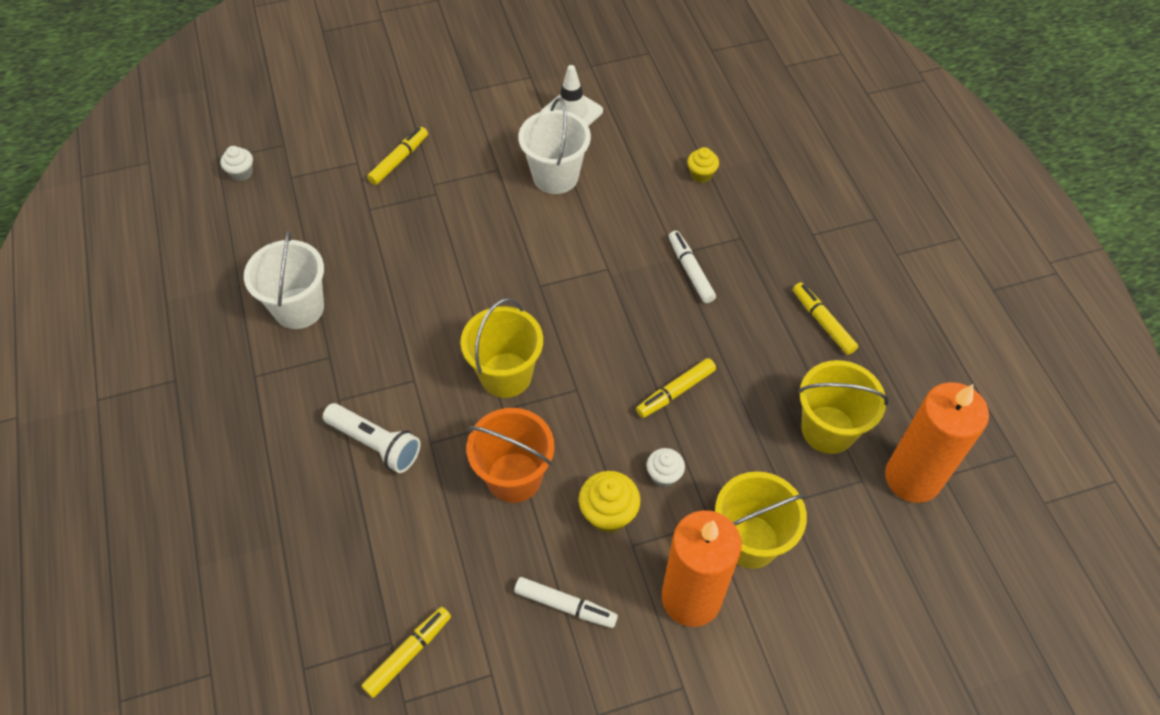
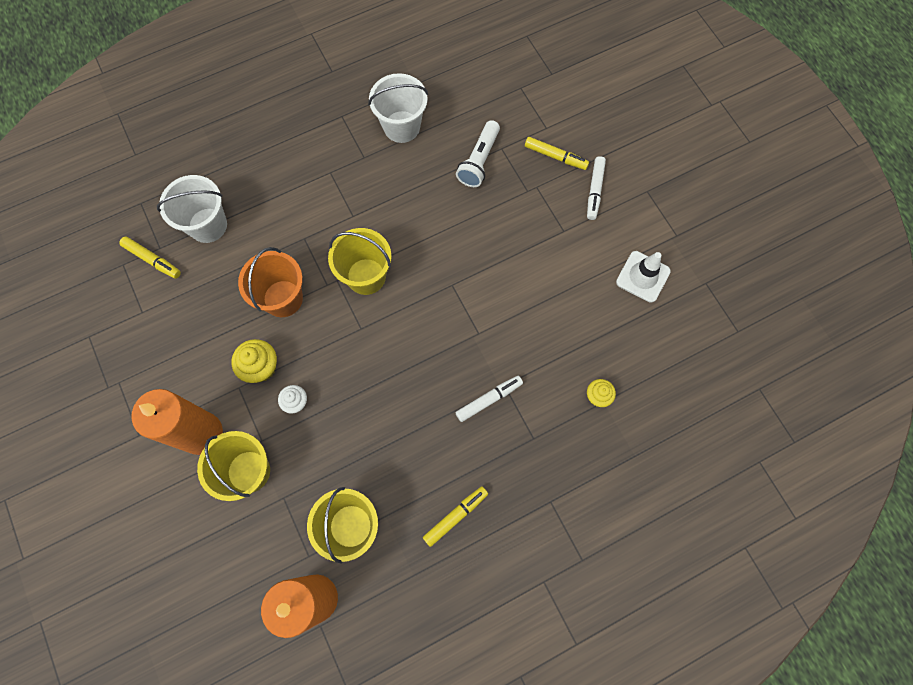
camera: 80 degrees right, 15 degrees up
(241, 173) = (517, 55): white cupcake -> none
(375, 443) = (298, 203): white flashlight -> white flashlight (479, 161)
(555, 176) = (566, 276): white bucket -> white bucket (208, 225)
(565, 605) = (191, 349): white marker -> white marker (595, 190)
(676, 392) = (369, 402): yellow marker -> none

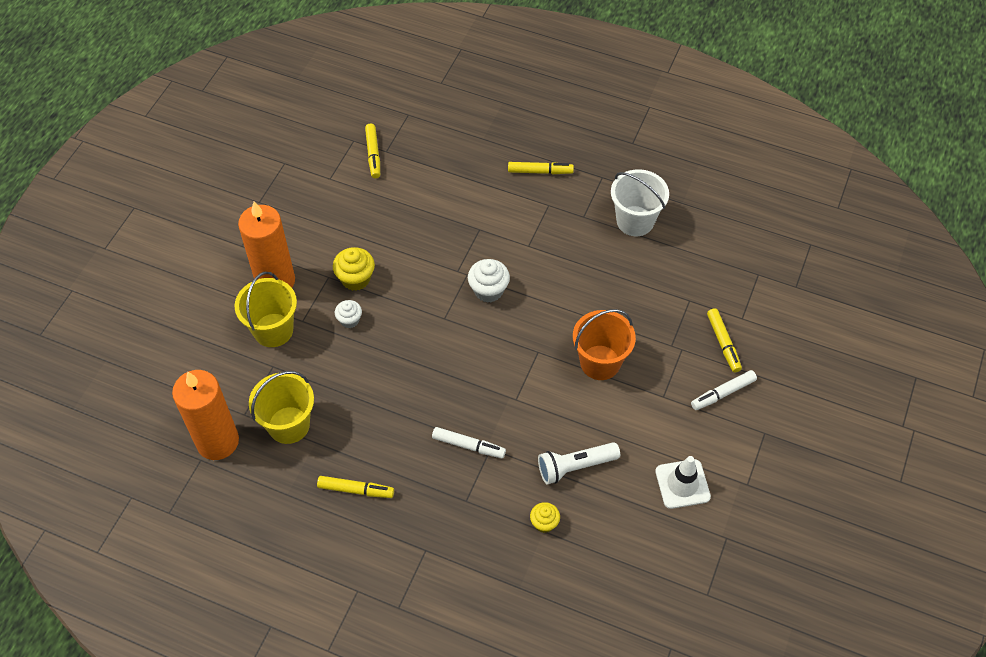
camera: 50 degrees right, 15 degrees down
(208, 225) = (431, 165): white bucket -> none
(283, 298) = (420, 252): orange bucket -> orange bucket (600, 362)
(294, 153) = (540, 171): none -> yellow marker
(366, 276) = (488, 290): yellow bucket -> white cupcake
(479, 161) = (662, 293): white flashlight -> white flashlight (575, 466)

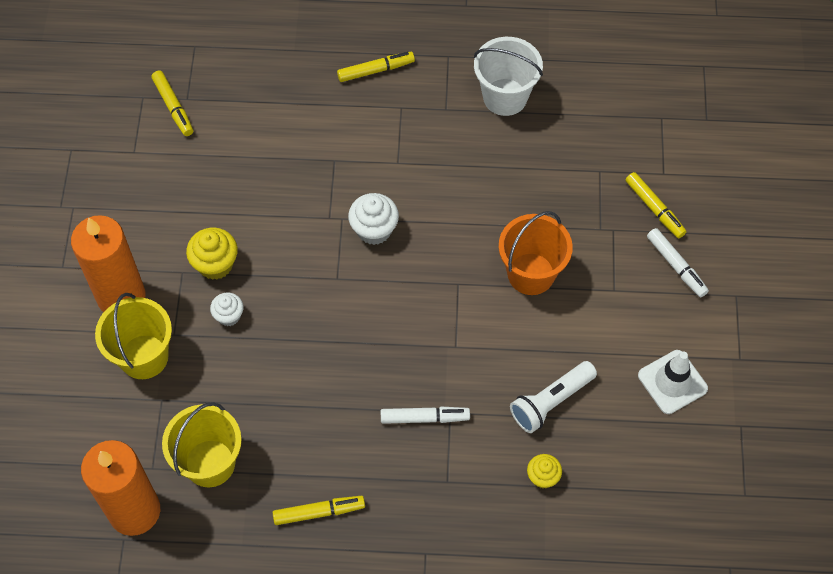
camera: 20 degrees left, 5 degrees up
(723, 393) = (676, 265): white marker -> white marker turned 75 degrees counterclockwise

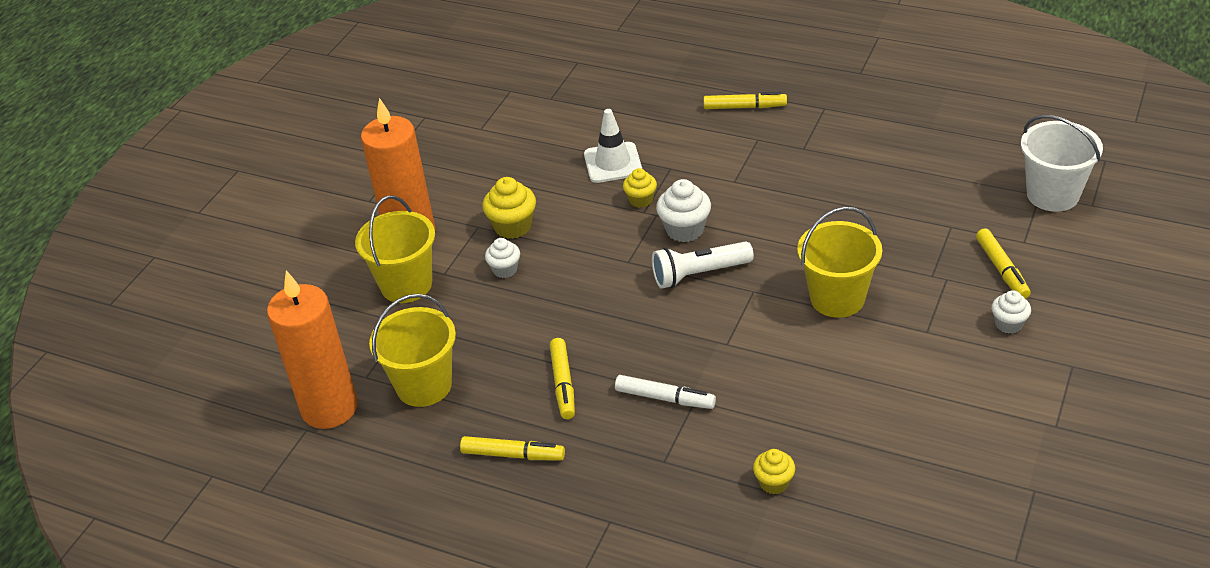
camera: 25 degrees right, 20 degrees down
(173, 107) = (534, 102): yellow marker -> yellow marker (563, 383)
(321, 204) = (641, 200): none -> yellow cupcake
(505, 97) = (870, 149): white bucket -> white bucket (1052, 195)
(531, 274) = (837, 298): orange bucket -> yellow bucket
(551, 401) = (812, 415): white flashlight -> white flashlight (699, 274)
(672, 382) = (964, 429): white traffic cone -> white traffic cone (613, 163)
(676, 265) = (1008, 324): white marker -> white cupcake

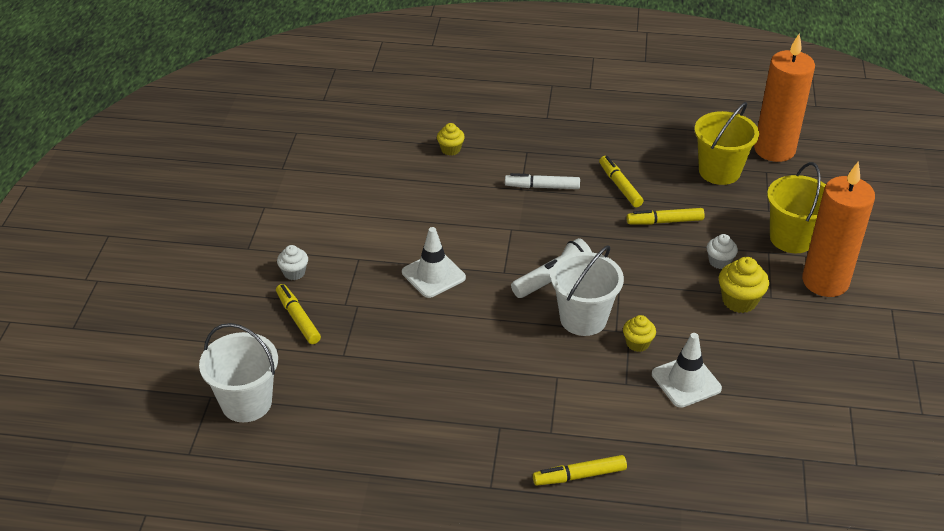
camera: 160 degrees right, 0 degrees up
(512, 454) = (628, 141): yellow marker -> yellow marker (665, 221)
(684, 230) = (583, 319): white cupcake -> white bucket
(837, 298) = (433, 275): yellow bucket -> white traffic cone

